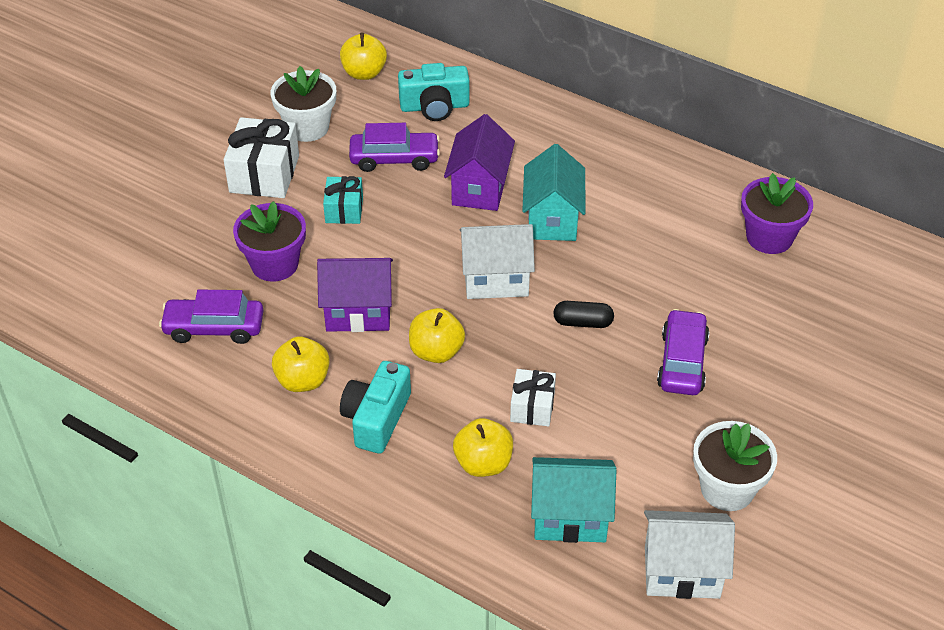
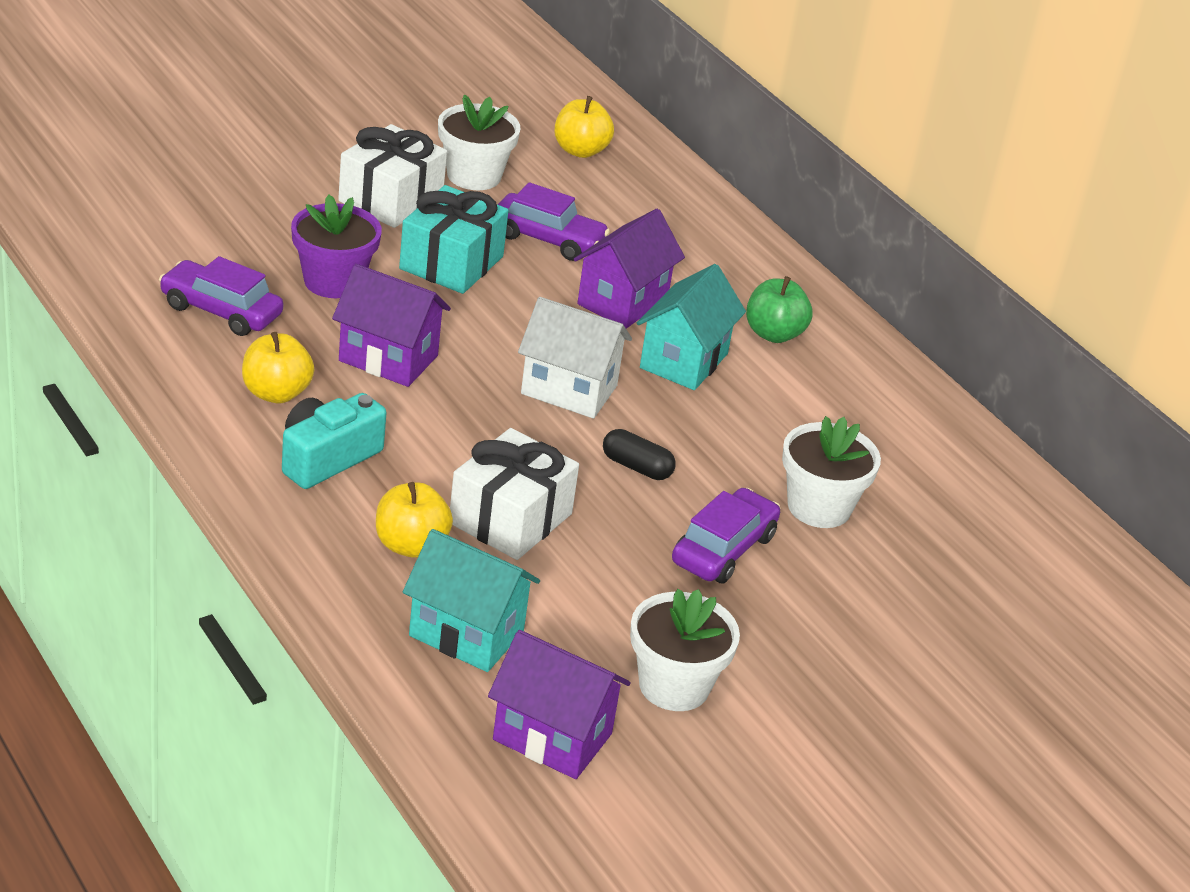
camera: 20 degrees right, 10 degrees down
(344, 210) = (451, 263): turquoise gift -> turquoise gift, size x1.67
(434, 107) = (635, 209): turquoise camera -> none
(436, 352) = (444, 426): yellow apple -> none
(532, 407) = (510, 518): white gift -> white gift, size x1.67
(593, 169) = (773, 334): none -> green apple
(682, 572) = (552, 737): white house -> purple house
(716, 297) = (819, 507): none -> white flower pot
(769, 237) = (935, 477): purple flower pot -> none

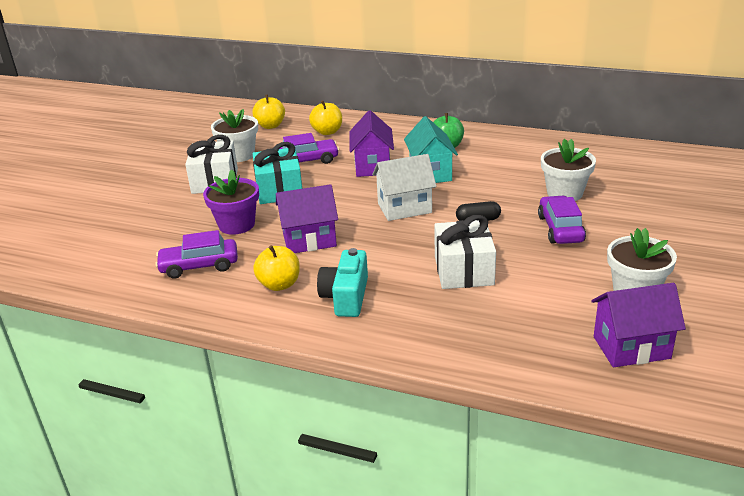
camera: 30 degrees left, 5 degrees down
(410, 545) = (441, 309): yellow apple -> yellow apple (327, 132)
(466, 633) = (525, 330): turquoise house -> none

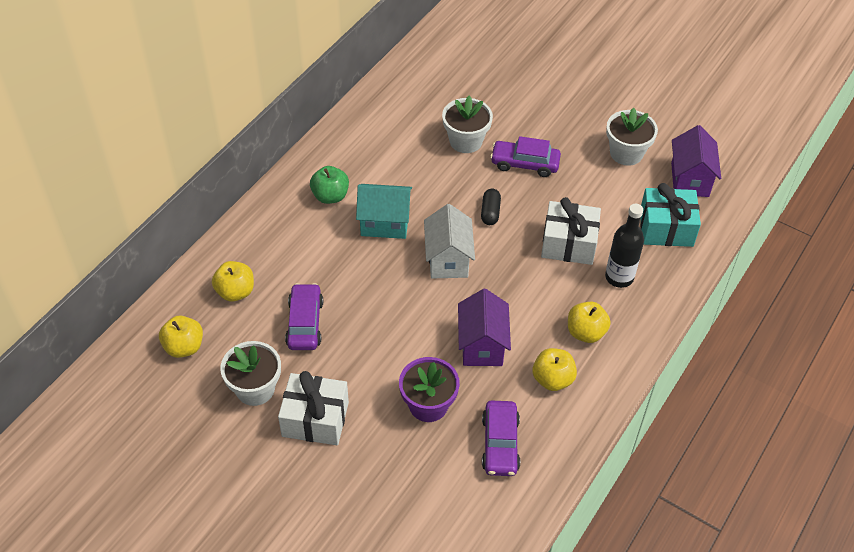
camera: 80 degrees left, 20 degrees up
(279, 190) = (365, 357): turquoise gift -> turquoise gift (666, 228)
(346, 297) = (585, 332): turquoise camera -> yellow apple
(372, 166) = (346, 267): purple house -> none
(433, 310) = (619, 277): none -> black bottle

